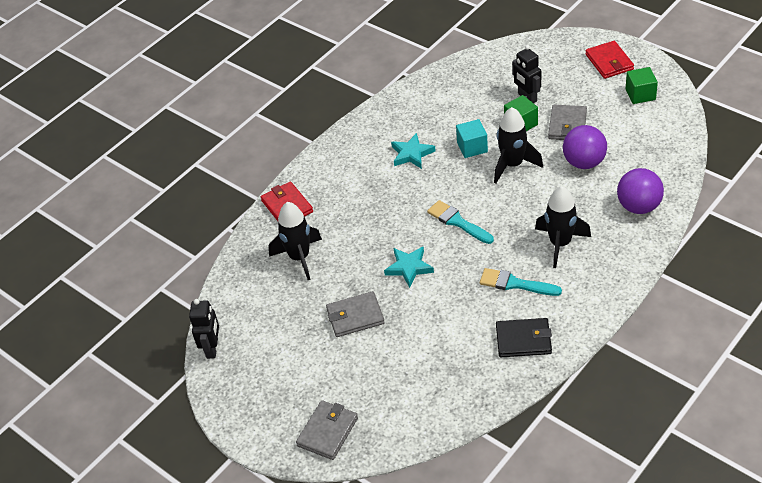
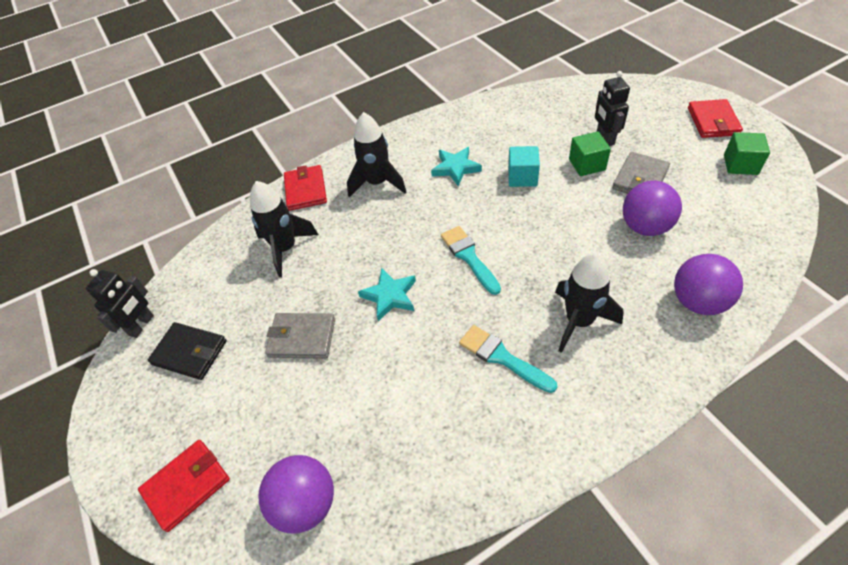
camera: 20 degrees right, 5 degrees up
(327, 432) = (186, 485): grey wallet -> red wallet
(421, 412) = (306, 503): none -> purple ball
(512, 165) = (559, 208): black rocket -> black rocket (377, 183)
(523, 340) = (480, 443): black wallet -> black wallet (190, 352)

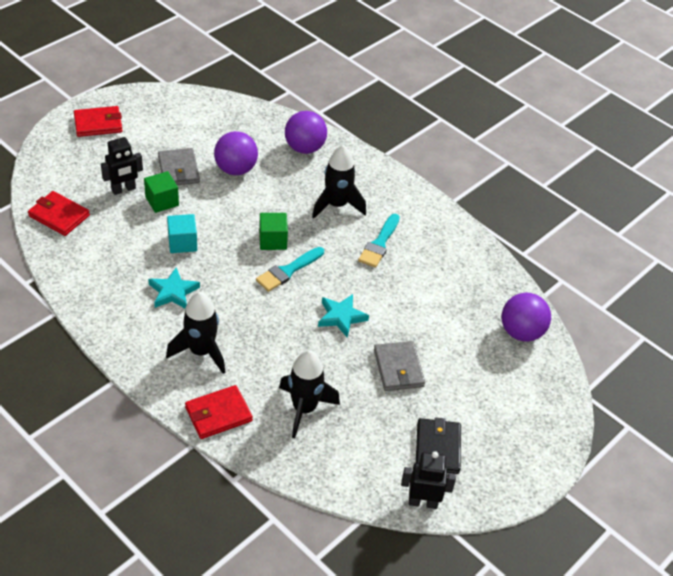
camera: 115 degrees left, 5 degrees down
(186, 485) = (540, 406): red wallet -> red wallet (59, 216)
(640, 179) = (178, 170): grey wallet -> grey wallet turned 60 degrees clockwise
(740, 164) = (156, 115): green cube -> green cube (273, 240)

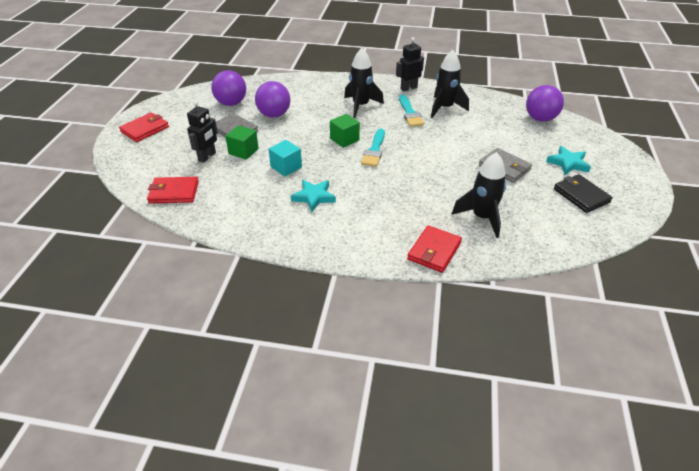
camera: 30 degrees left, 5 degrees down
(201, 352) = (376, 221): black rocket -> black rocket (445, 108)
(304, 148) = (305, 87): purple ball -> purple ball (231, 103)
(341, 317) = (437, 158): turquoise star -> turquoise star (568, 163)
(423, 502) = (614, 228): black robot -> black robot (408, 88)

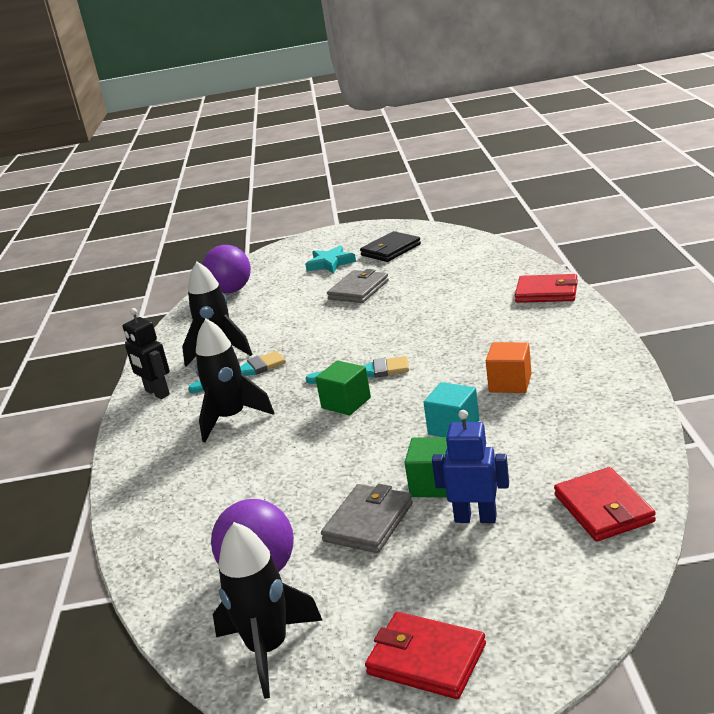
camera: 100 degrees left, 15 degrees down
(207, 157) = (475, 518): black robot -> blue robot
(274, 115) = (291, 497): purple ball -> none
(314, 197) = (510, 383): turquoise star -> orange cube
(482, 217) = (467, 283): black rocket -> black rocket (268, 649)

